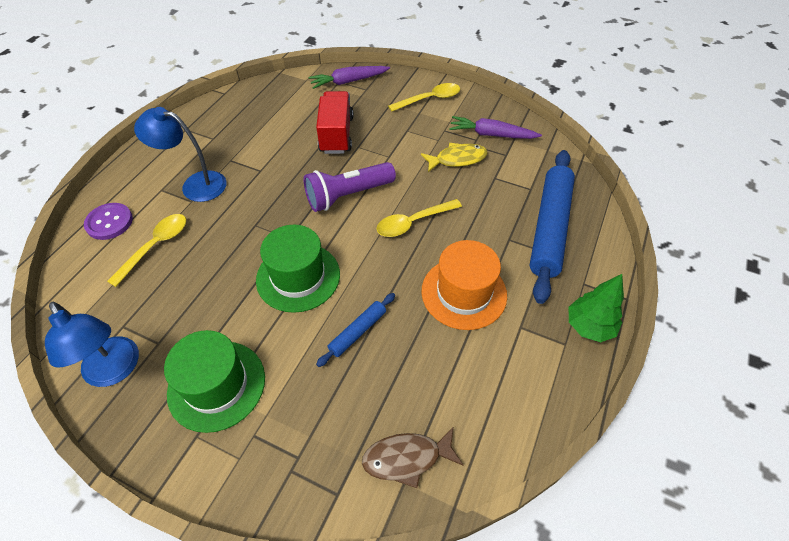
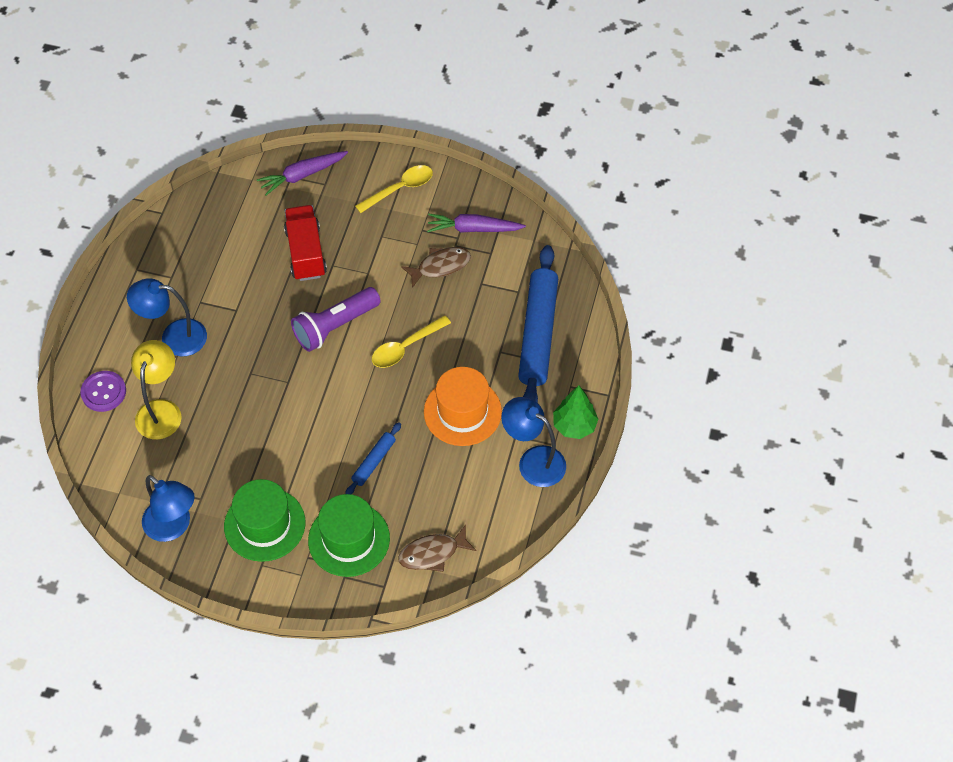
camera: 10 degrees left, 5 degrees up
(156, 246) = (161, 410): yellow spoon -> yellow lamp
(298, 277) = (307, 419): green hat -> green hat (349, 539)
(457, 159) = (440, 266): yellow fish -> brown fish
(540, 359) = (533, 461): none -> blue lamp

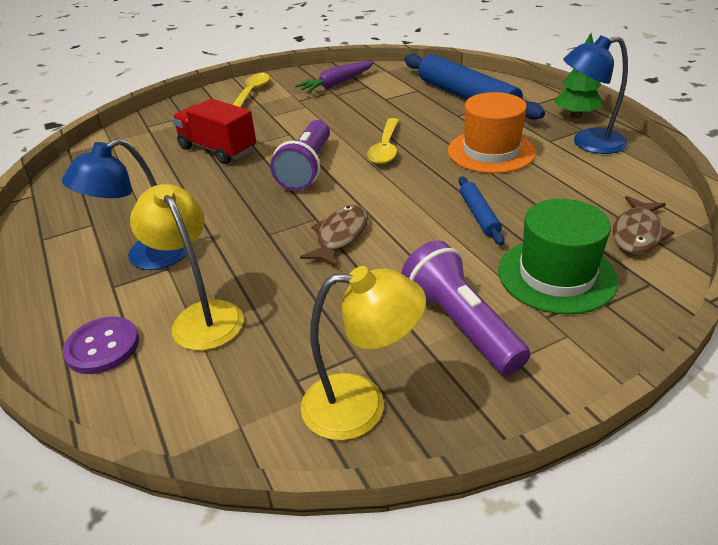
camera: 40 degrees left, 20 degrees down
(173, 527) = (361, 405): blue lamp -> yellow lamp
(264, 524) = (460, 324): green hat -> purple flashlight
(302, 175) = (157, 121): purple carrot -> none
(440, 266) = (342, 106): brown fish -> brown fish (340, 236)

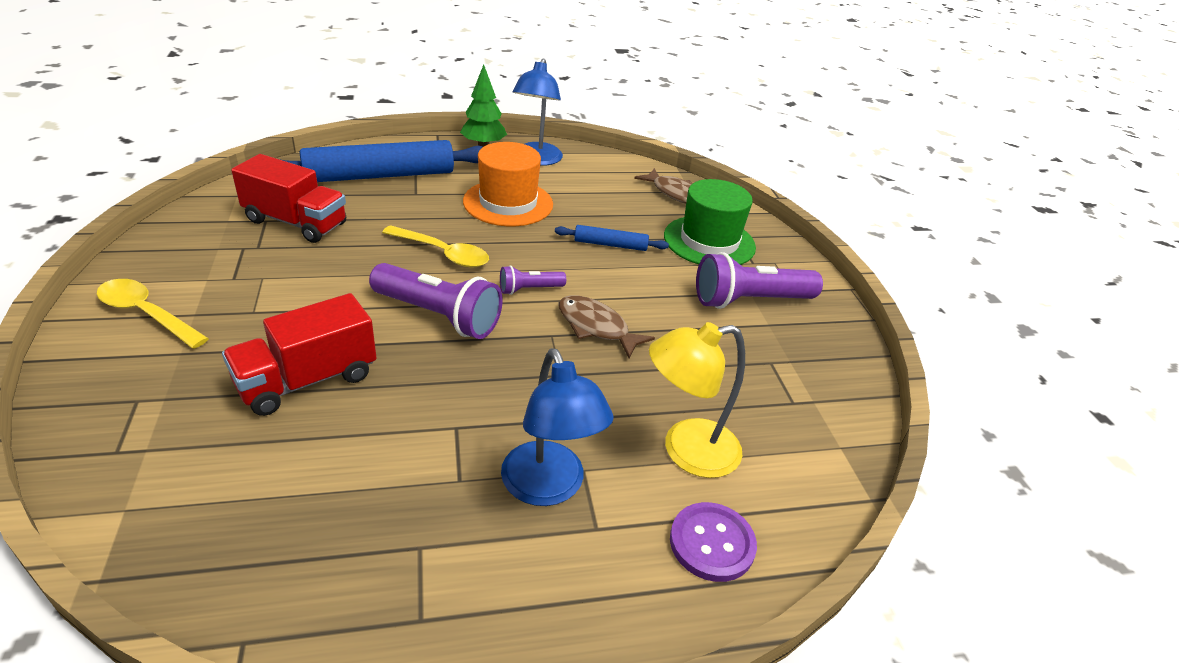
camera: 80 degrees left, 0 degrees up
(336, 84) = (224, 238): purple carrot -> none
(361, 405) = (827, 373): yellow lamp -> none
(369, 193) = (529, 289): none -> purple flashlight
(373, 94) = (296, 222): none -> red truck

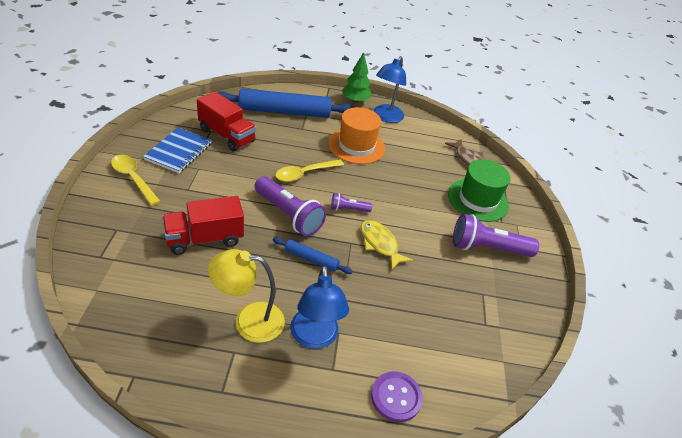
camera: 15 degrees right, 5 degrees up
(219, 259) = (178, 152): none -> blue notebook
(443, 253) = (304, 173): yellow spoon -> yellow spoon turned 105 degrees clockwise
(596, 327) = (380, 244): brown fish -> yellow fish
(610, 244) = (411, 189): blue rolling pin -> blue rolling pin (311, 259)
(686, 451) = (404, 337): yellow lamp -> yellow lamp (248, 321)

